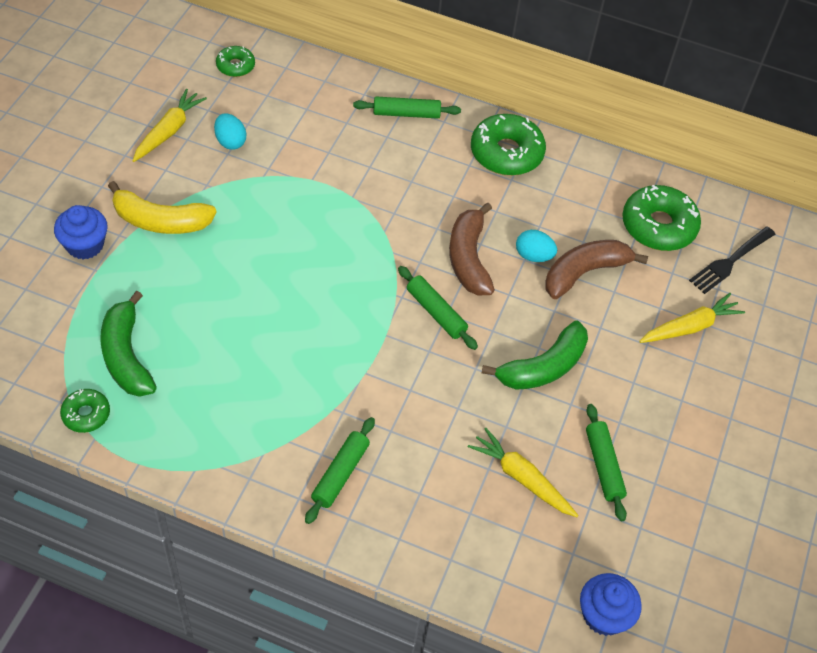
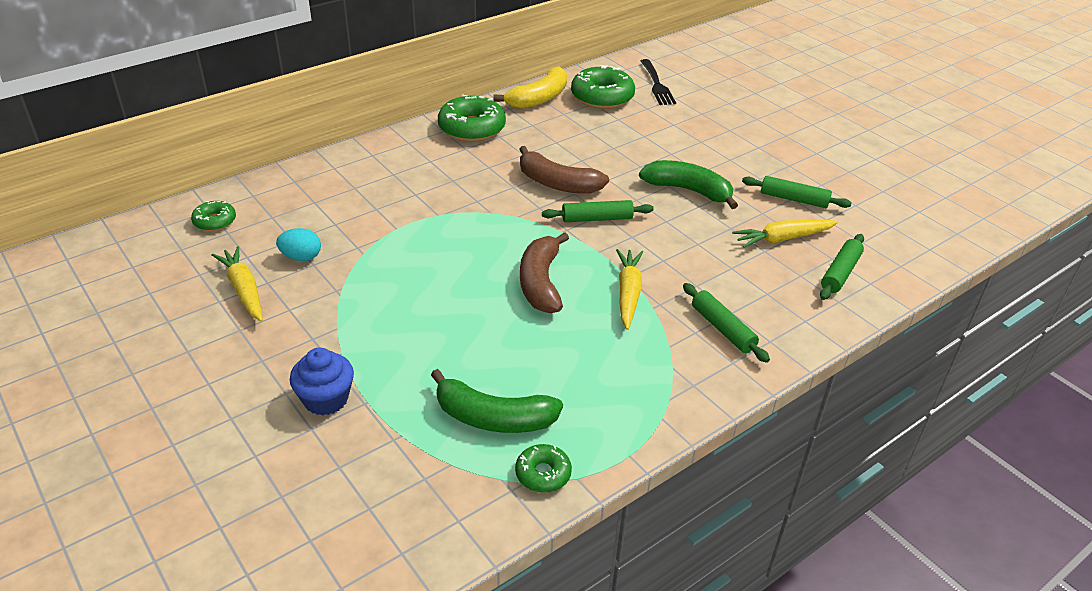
camera: 55 degrees left, 15 degrees down
(160, 221) = (349, 335): yellow banana -> yellow banana (539, 98)
(406, 113) = (380, 156): green rolling pin -> green rolling pin (840, 273)
(533, 256) = (582, 155): turquoise egg -> none
(543, 367) = (688, 190): green banana -> green banana turned 60 degrees counterclockwise
(584, 273) = (617, 140): brown banana -> brown banana (541, 283)
(604, 615) = (921, 248): blue cupcake -> none
(690, 327) = (699, 120): yellow carrot -> yellow carrot (628, 293)

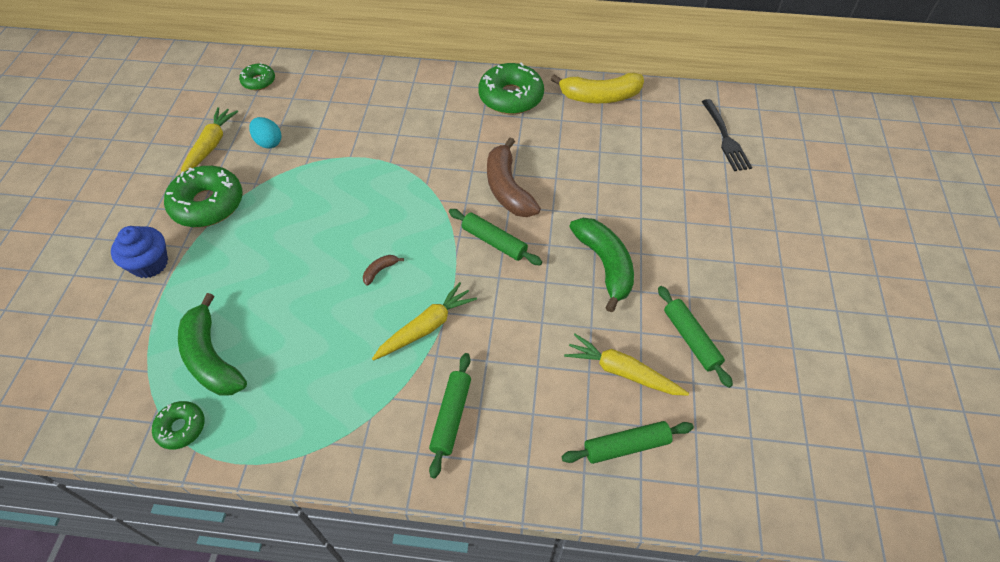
camera: 45 degrees right, 15 degrees up
(541, 283) = (380, 271): brown banana -> brown banana, size x0.42
(602, 97) = (656, 124): green donut -> green donut (208, 204)
(657, 84) = (725, 138): black fork -> black fork turned 45 degrees counterclockwise

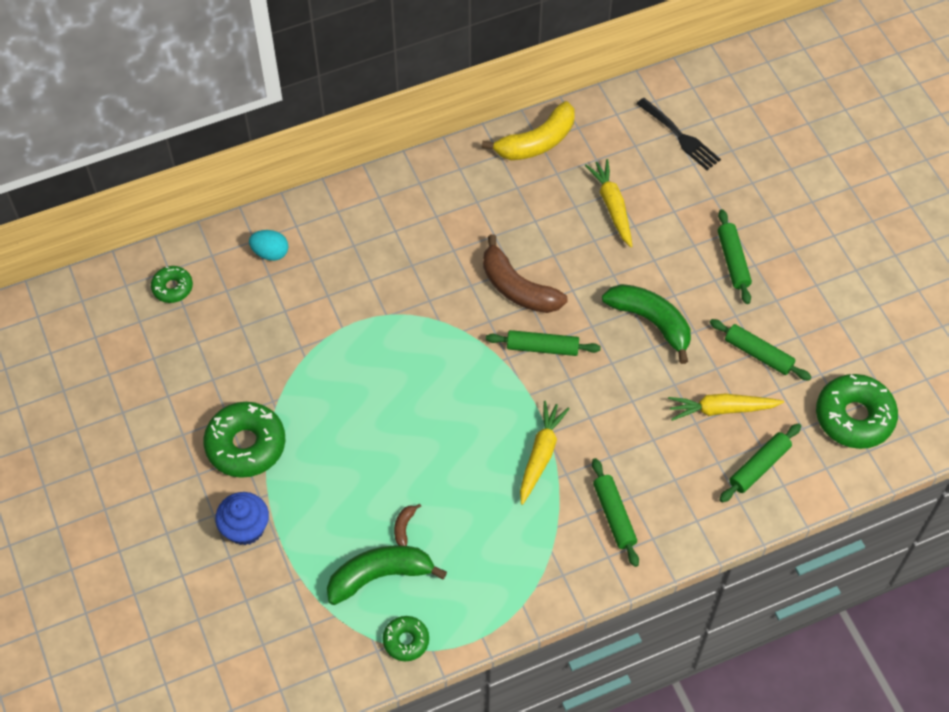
camera: 30 degrees left, 5 degrees up
(210, 146) = (191, 385): yellow carrot -> yellow carrot (612, 206)
(211, 358) = (380, 576): green banana -> green banana turned 135 degrees clockwise
(268, 142) = (247, 352): turquoise egg -> turquoise egg (270, 253)
(380, 271) = (462, 426): brown banana -> brown banana (404, 527)
(511, 97) = (450, 183): green donut -> green donut (854, 417)
(714, 250) = (733, 261): none -> green rolling pin

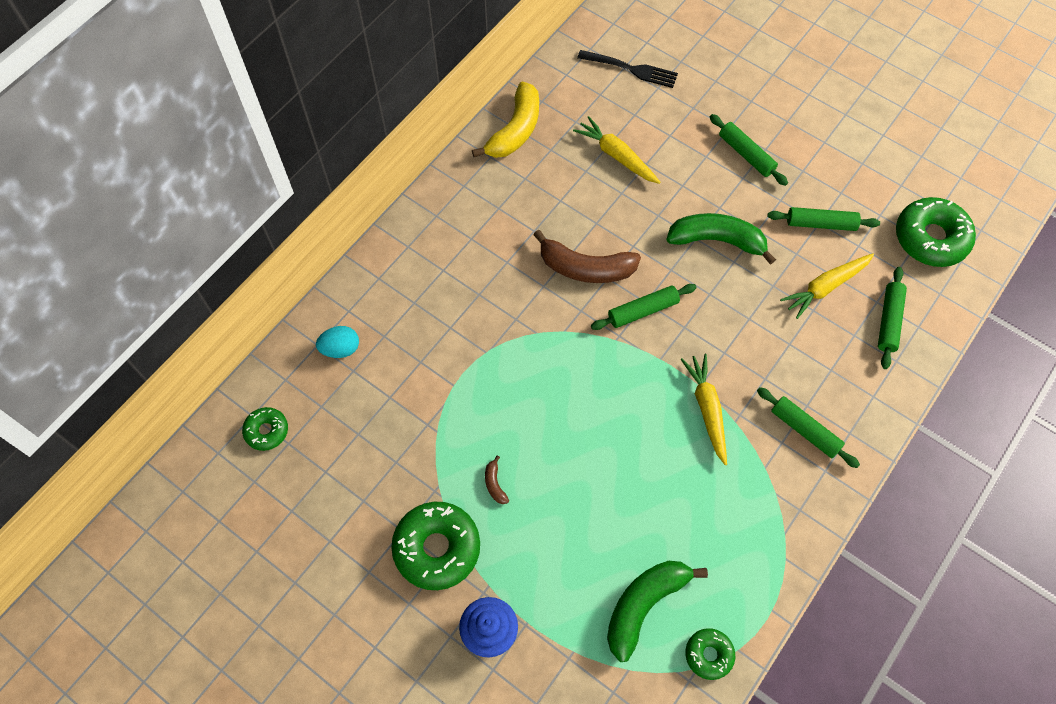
camera: 30 degrees left, 5 degrees up
(404, 527) = (634, 545): brown banana -> brown banana (495, 484)

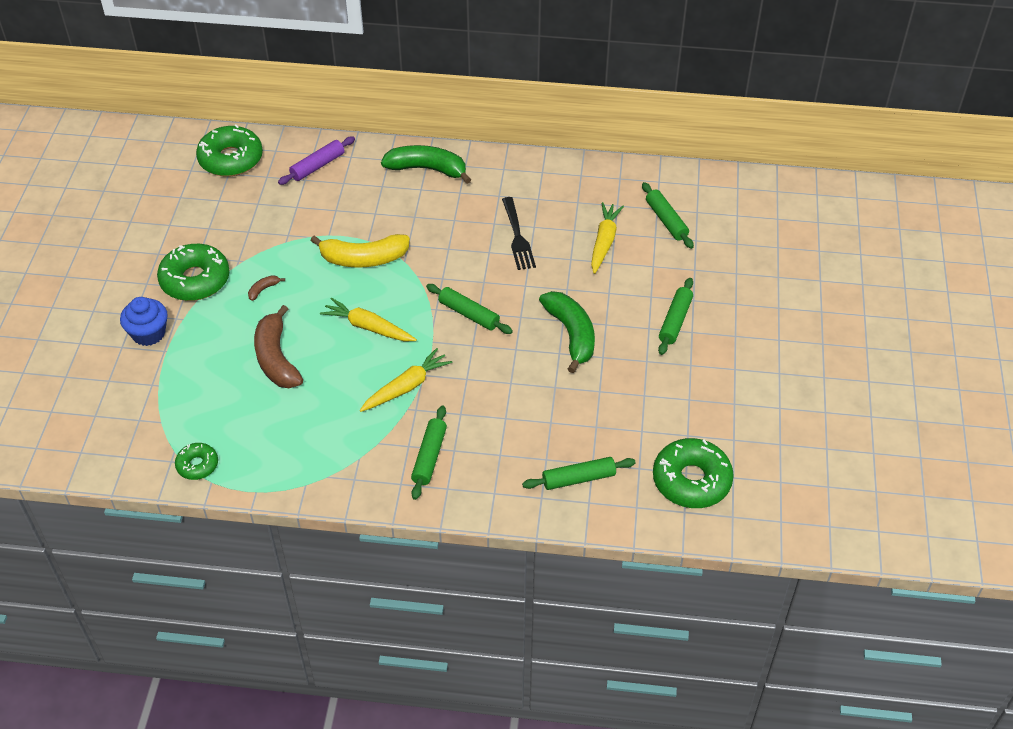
camera: 60 degrees right, 15 degrees down
(266, 431) = (231, 159): green donut -> green donut, size x1.86
(340, 349) = (317, 166): turquoise egg -> purple rolling pin
(515, 130) = (578, 175): yellow banana -> yellow banana (363, 259)
(585, 268) = (483, 265): brown banana -> brown banana (276, 358)
(631, 69) = (699, 217): black fork -> black fork (517, 237)
(644, 605) = (216, 411): green banana -> green banana (427, 169)
(821, 224) = (643, 396): green rolling pin -> green rolling pin (666, 220)
(825, 287) = (580, 422): yellow carrot -> yellow carrot (368, 327)

